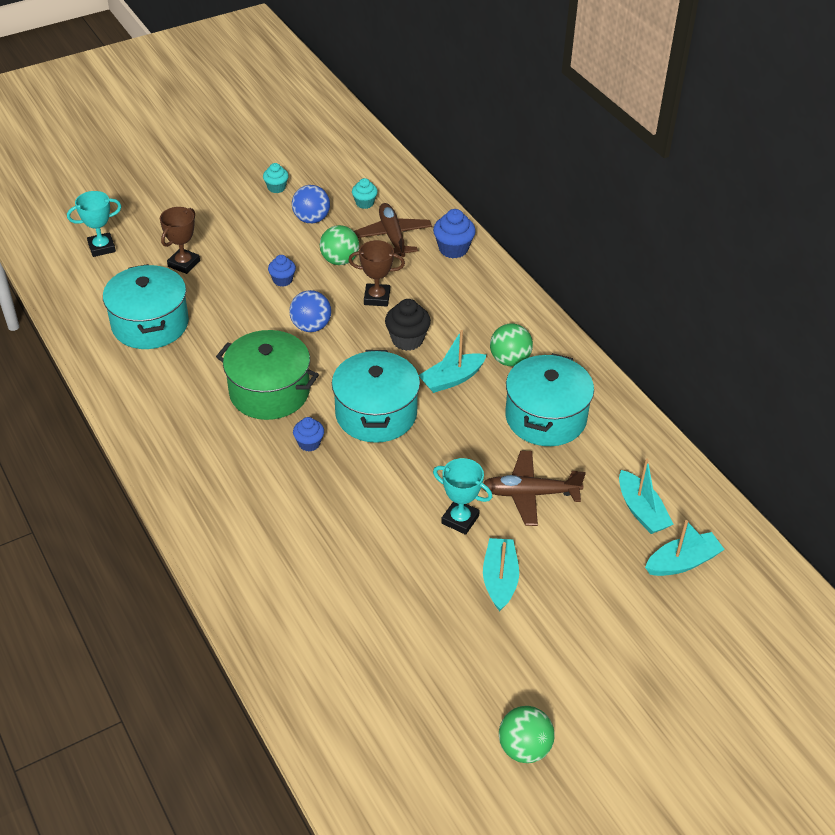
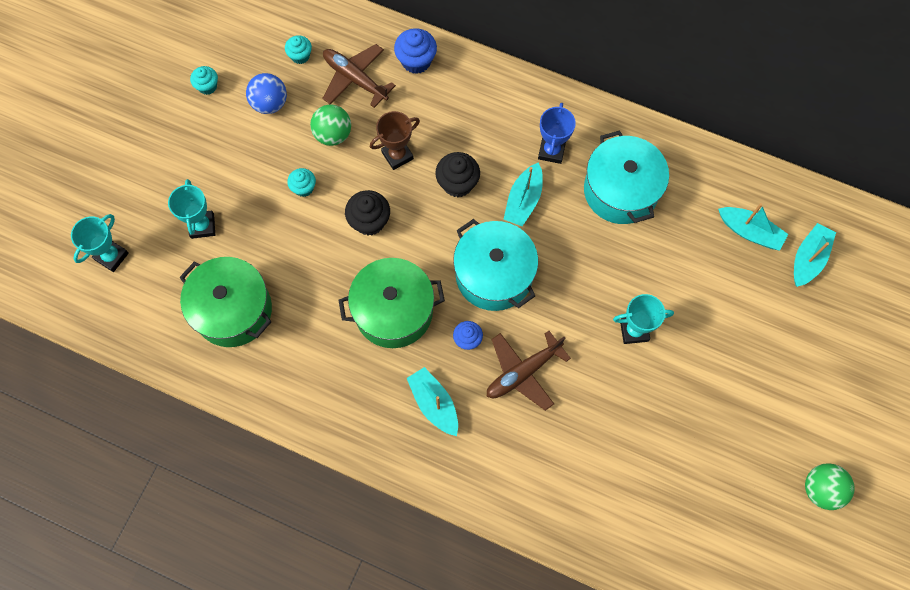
camera: 35 degrees left, 25 degrees up
(150, 324) = (233, 310): turquoise pot -> green pot
(184, 264) = (202, 226): brown trophy -> turquoise trophy
(282, 280) = (304, 188): blue cupcake -> turquoise cupcake
(311, 326) = (369, 221): blue ball -> black cupcake
(500, 579) = (701, 363): turquoise boat -> turquoise boat (434, 404)
(510, 360) = (551, 151): green ball -> blue trophy
(529, 494) = (663, 272): brown plane -> brown plane (523, 372)

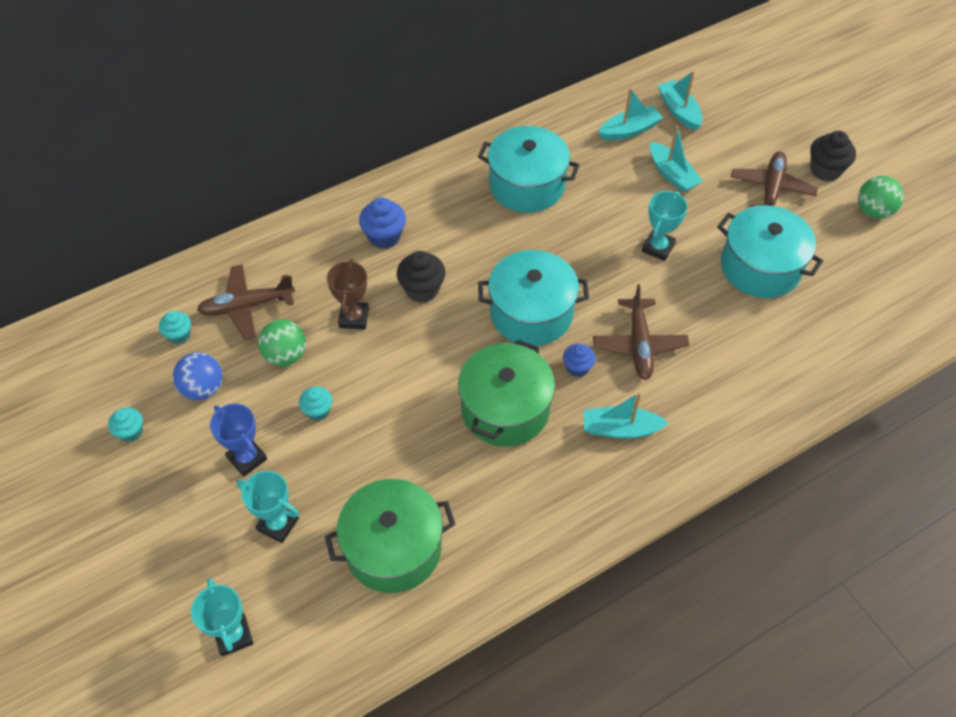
camera: 55 degrees left, 15 degrees down
(369, 221) = (400, 377): black cupcake -> black cupcake (825, 170)
(416, 61) = (275, 251): blue cupcake -> blue cupcake (384, 236)
(523, 200) = (479, 253): turquoise boat -> turquoise boat (672, 174)
(551, 151) = (451, 208): blue trophy -> blue trophy (247, 458)
(676, 424) = (760, 267): none -> turquoise pot
(775, 387) = (771, 189): none -> brown plane

